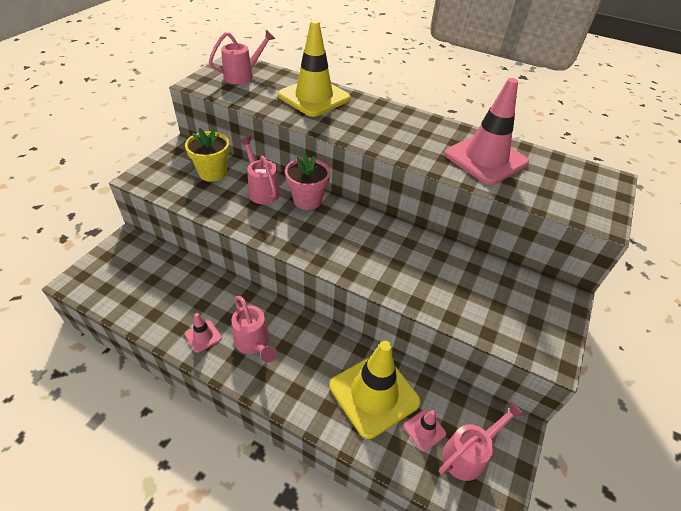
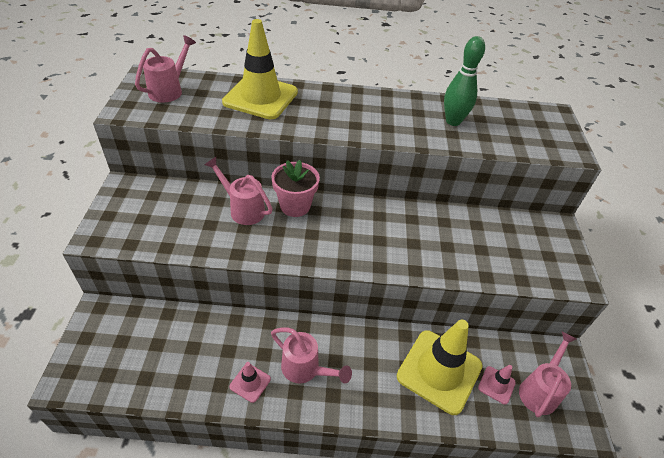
camera: 25 degrees left, 0 degrees up
(212, 173) = (178, 206): yellow flower pot -> none
(485, 159) = (453, 121): pink traffic cone -> green bowling pin

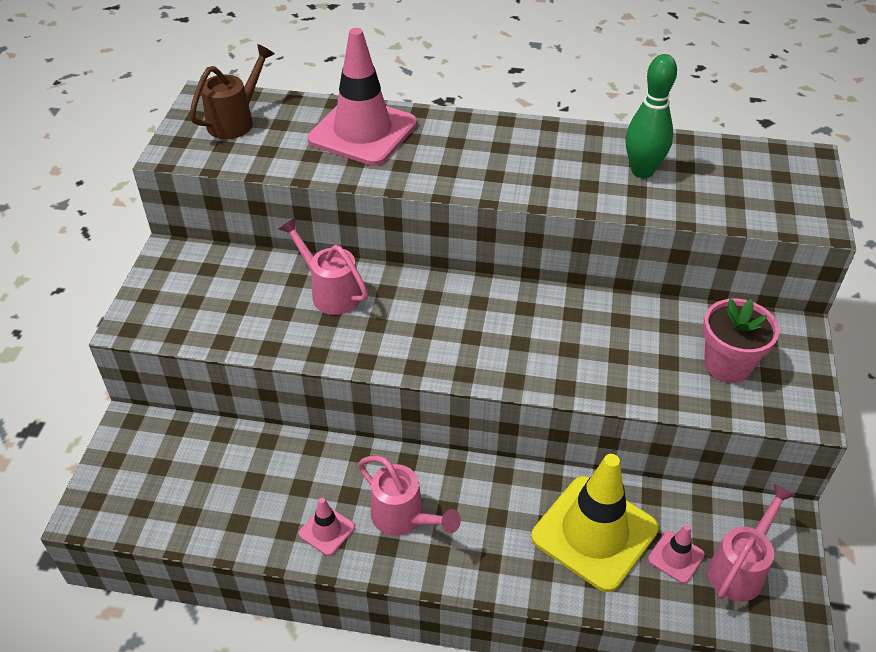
camera: 10 degrees right, 0 degrees up
(169, 90) = (236, 121): pink watering can -> brown watering can
(260, 97) = (363, 132): yellow traffic cone -> pink traffic cone
(295, 206) = (404, 290): pink flower pot -> pink flower pot (727, 365)

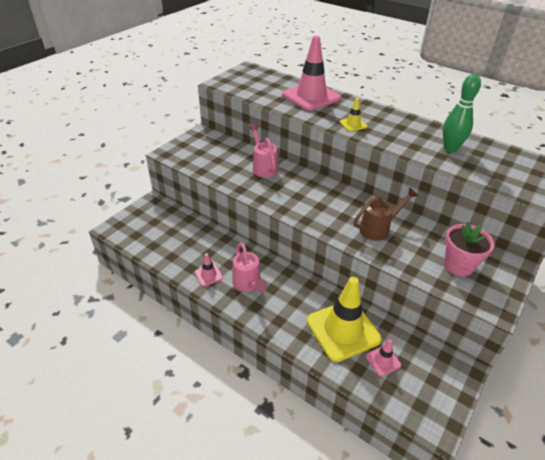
camera: 25 degrees right, 5 degrees down
(236, 121) = (255, 79): brown watering can -> brown watering can (378, 228)
(468, 171) = (353, 124): none -> yellow traffic cone
(740, 568) = (419, 382): pink watering can -> none

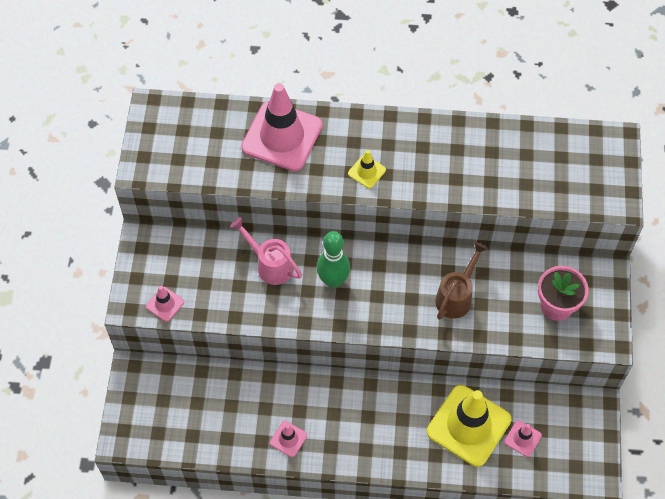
camera: 30 degrees left, 20 degrees up
(186, 159) = (165, 304): none -> pink traffic cone
(248, 284) = (339, 426): pink watering can -> none
(450, 148) = (494, 162): green bowling pin -> green bowling pin (333, 280)

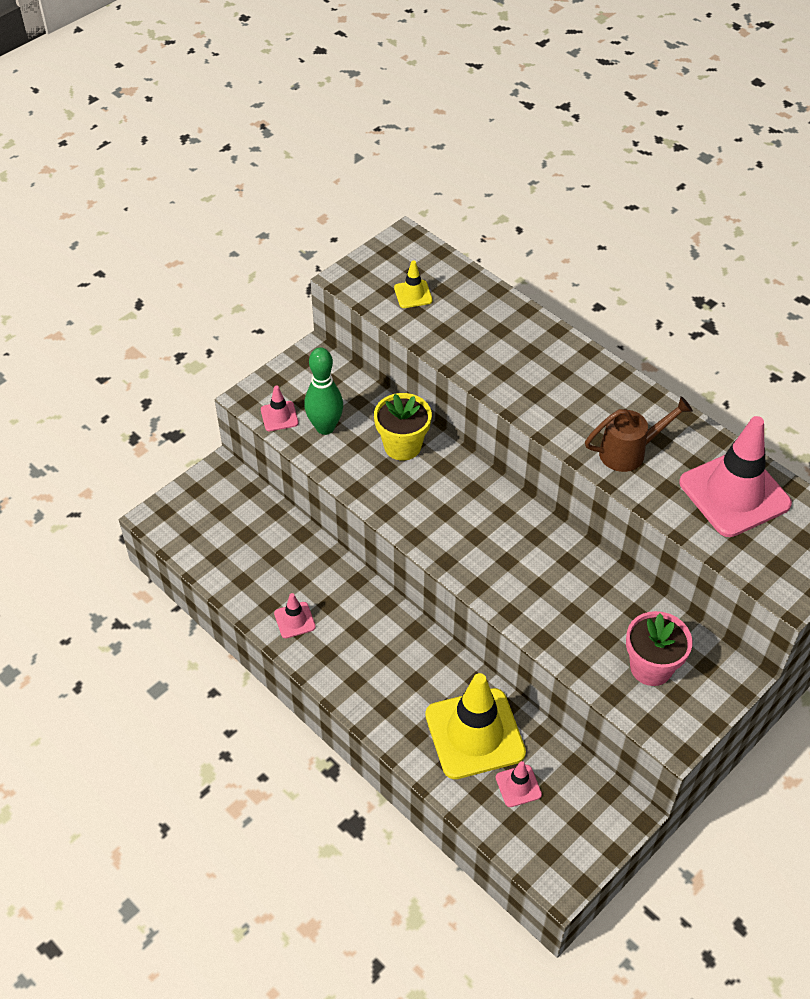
camera: 40 degrees right, 10 degrees down
(270, 265) = (402, 446): pink watering can -> yellow flower pot
(282, 136) = (498, 327): pink traffic cone -> pink traffic cone (734, 493)
(333, 280) = (447, 496): green bowling pin -> green bowling pin (325, 427)
(366, 172) = (549, 403): yellow traffic cone -> yellow traffic cone (413, 294)
(456, 296) = (553, 589): brown watering can -> brown watering can (629, 452)

